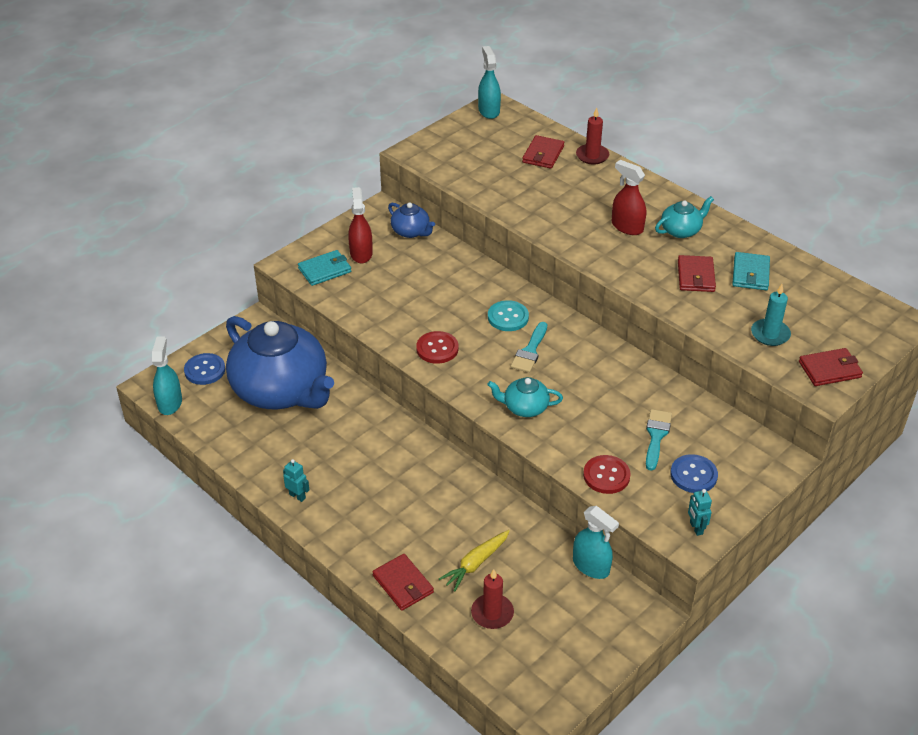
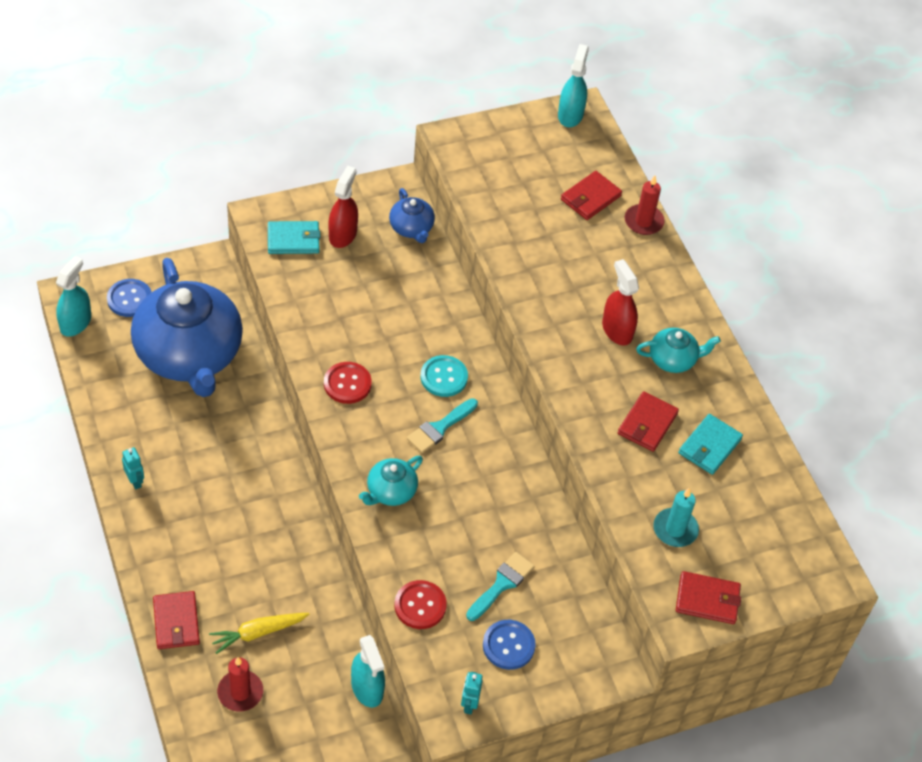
camera: 20 degrees right, 10 degrees up
(524, 407) = (390, 491): turquoise teapot -> turquoise teapot turned 75 degrees counterclockwise

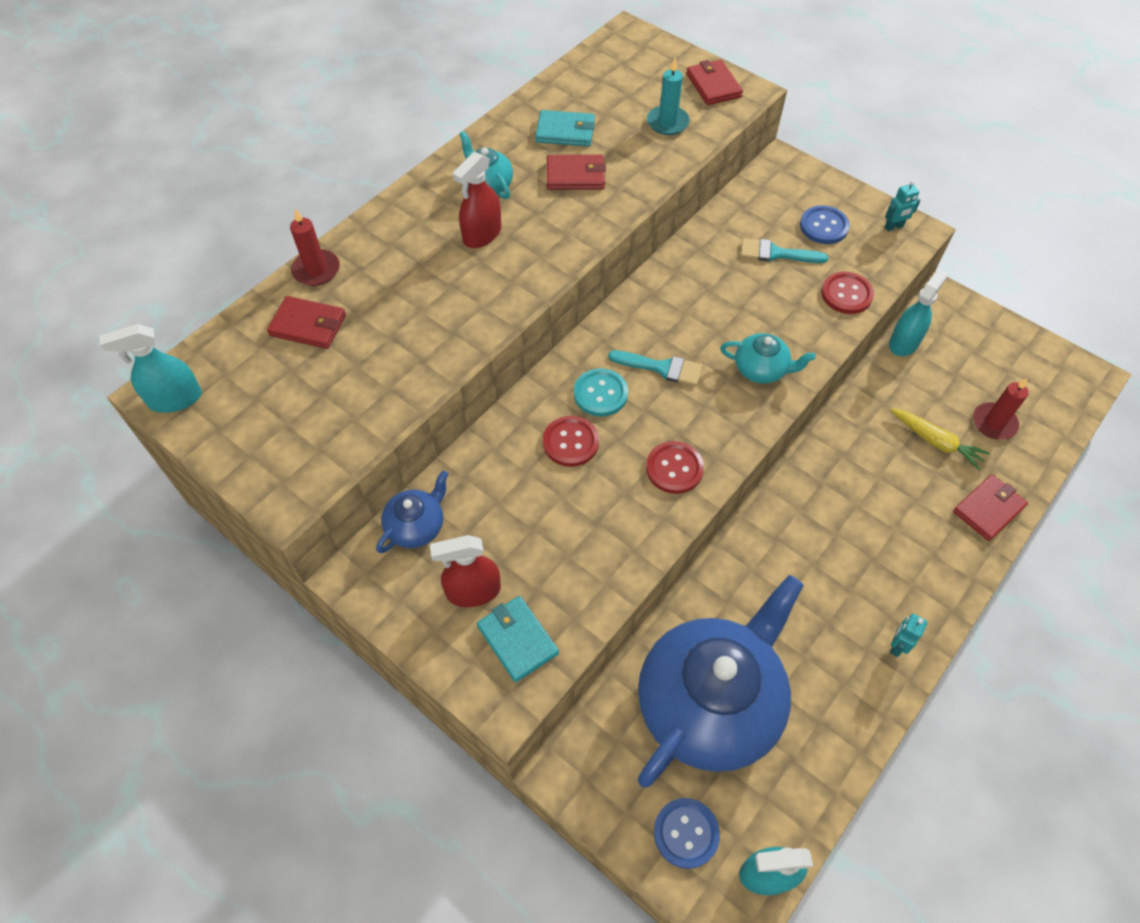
camera: 115 degrees left, 5 degrees up
(414, 338) = (570, 442): none -> red button

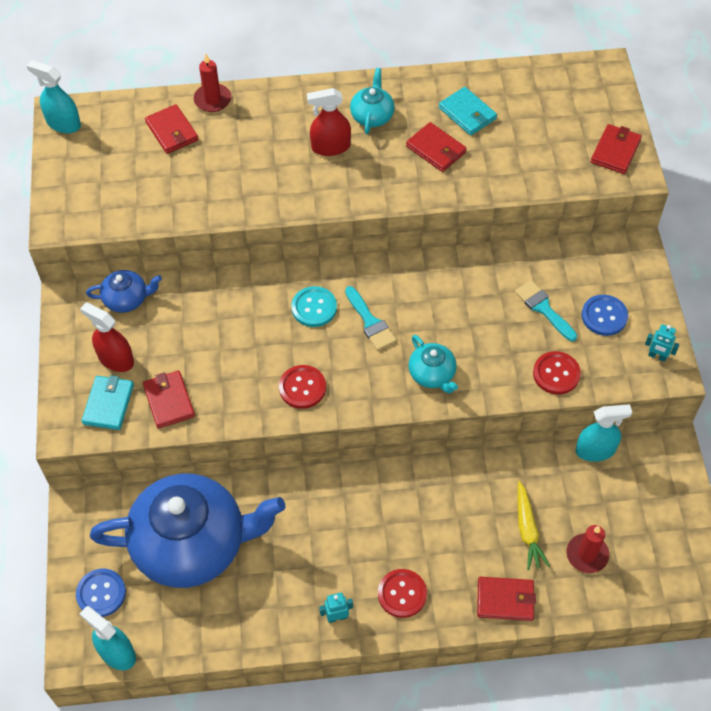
camera: 45 degrees right, 0 degrees up
(570, 442) = (262, 322): red button -> red button (402, 594)
(572, 584) = (169, 401): none -> red wallet
(667, 122) = (545, 156): turquoise candle -> none

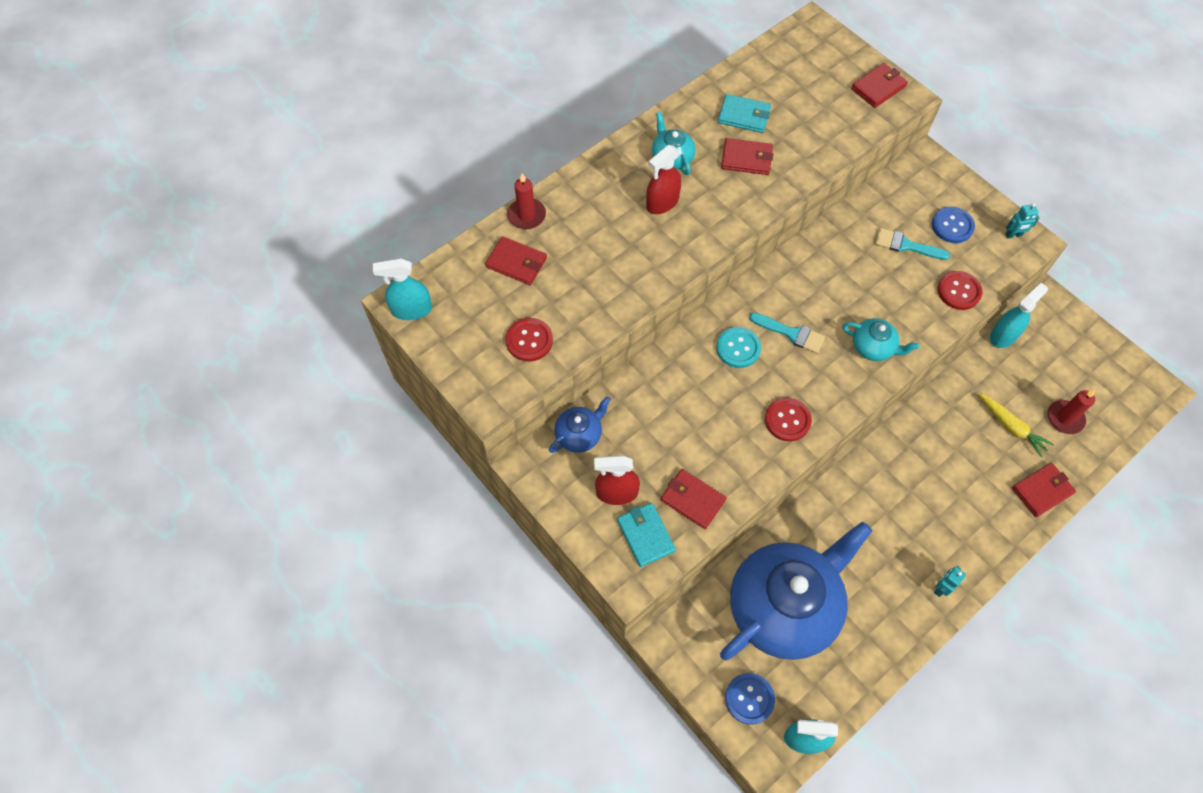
camera: 35 degrees left, 5 degrees up
(402, 594) = (970, 536): red button -> red button (529, 340)
(615, 151) = (878, 87): red wallet -> red wallet turned 60 degrees clockwise

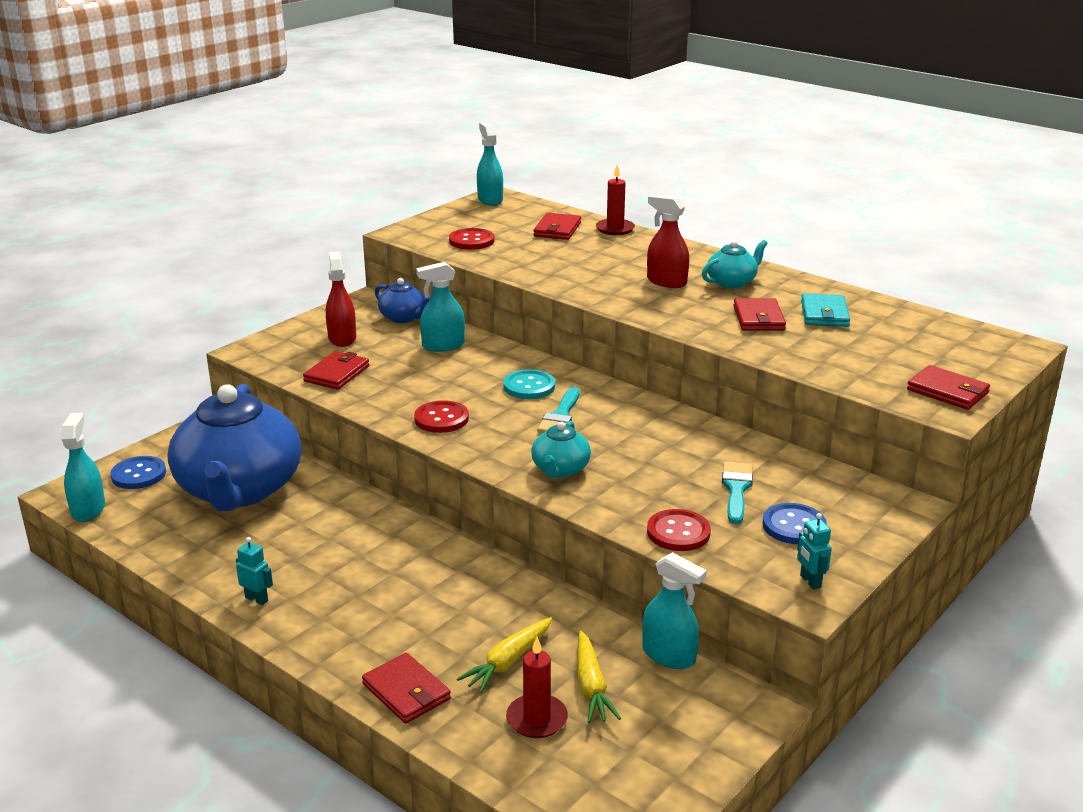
camera: 80 degrees right, 35 degrees down
(645, 535) = (296, 354): turquoise wallet -> none
(648, 406) = (443, 345): none -> turquoise spray bottle
(784, 606) = (239, 490): blue teapot -> blue teapot turned 45 degrees clockwise
(1033, 383) = (591, 686): none -> yellow carrot

